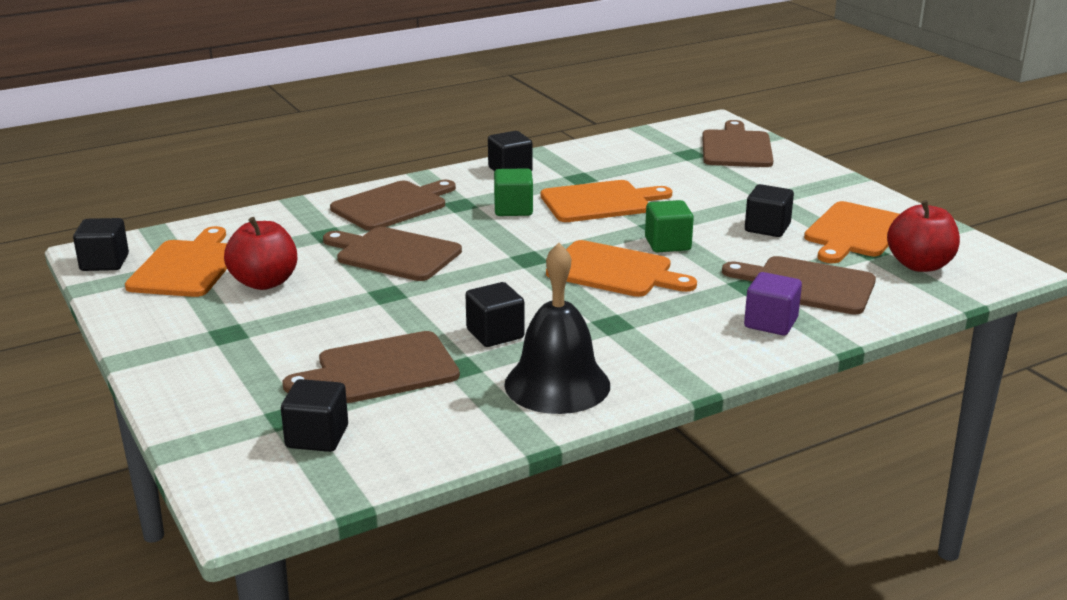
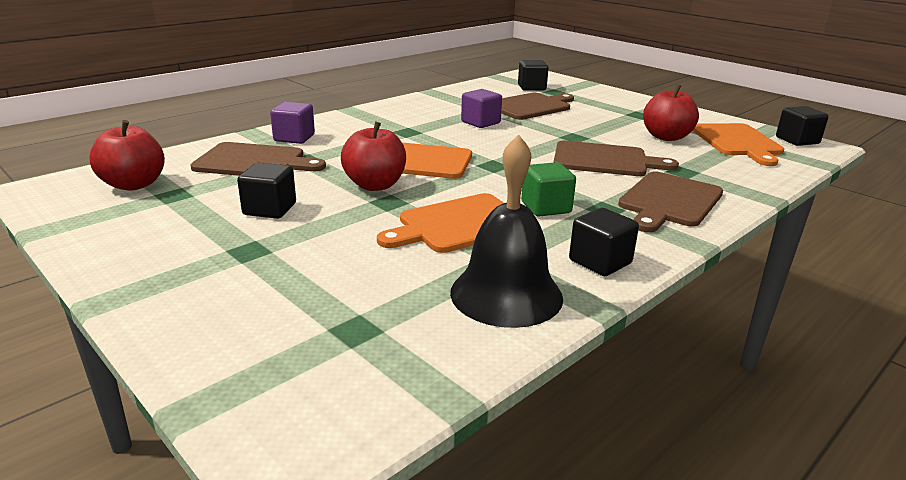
camera: 165 degrees right, 0 degrees up
(495, 334) = (480, 122): black cube -> purple cube
(557, 384) = (429, 106): black bell -> black bell (506, 294)
(667, 244) = (375, 185): green cube -> red apple
(736, 148) = (270, 356): brown cutting board -> none
(854, 232) = (173, 212): orange cutting board -> none

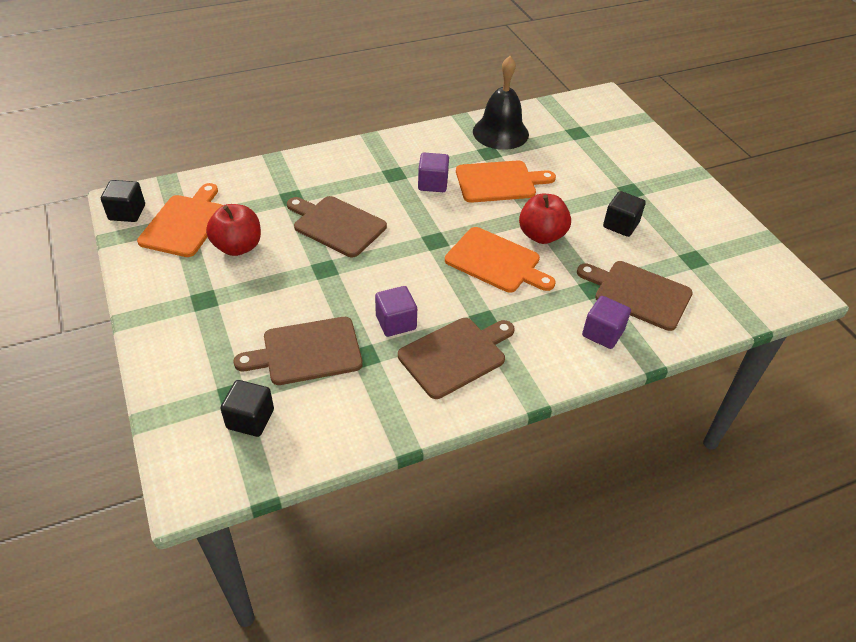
camera: 160 degrees left, 20 degrees up
(134, 184) = (729, 280): red apple -> none
(546, 207) = (433, 184): green cube -> purple cube
(600, 262) = (438, 138): black cube -> none
(669, 201) = (344, 170): brown cutting board -> brown cutting board (455, 355)

